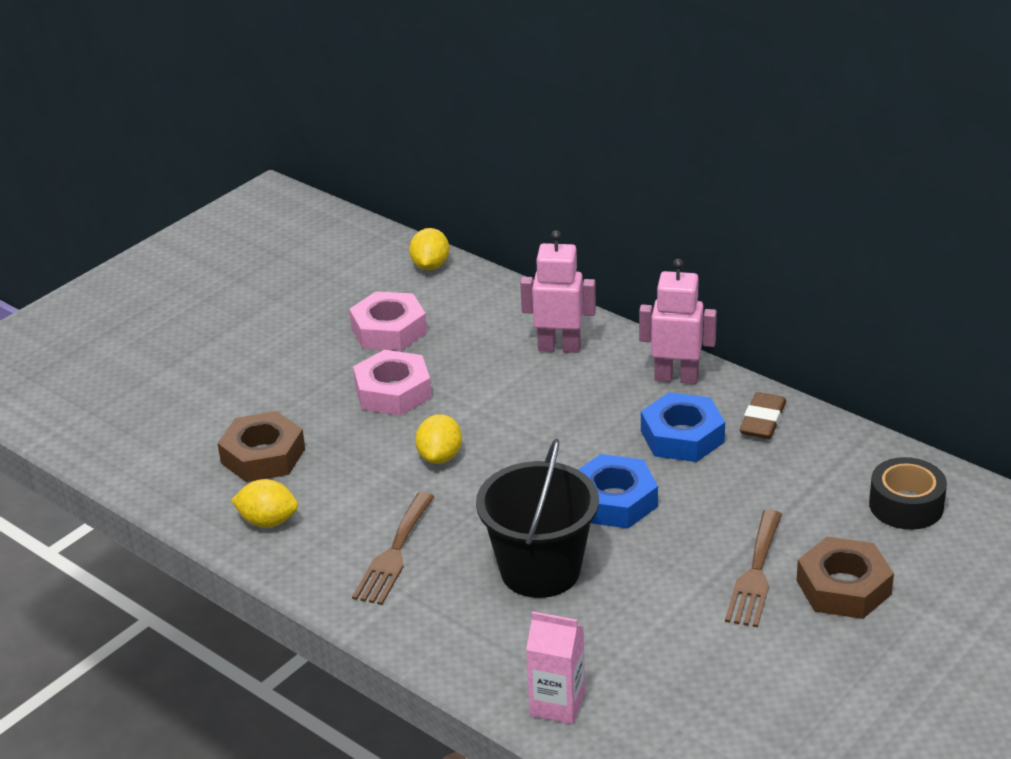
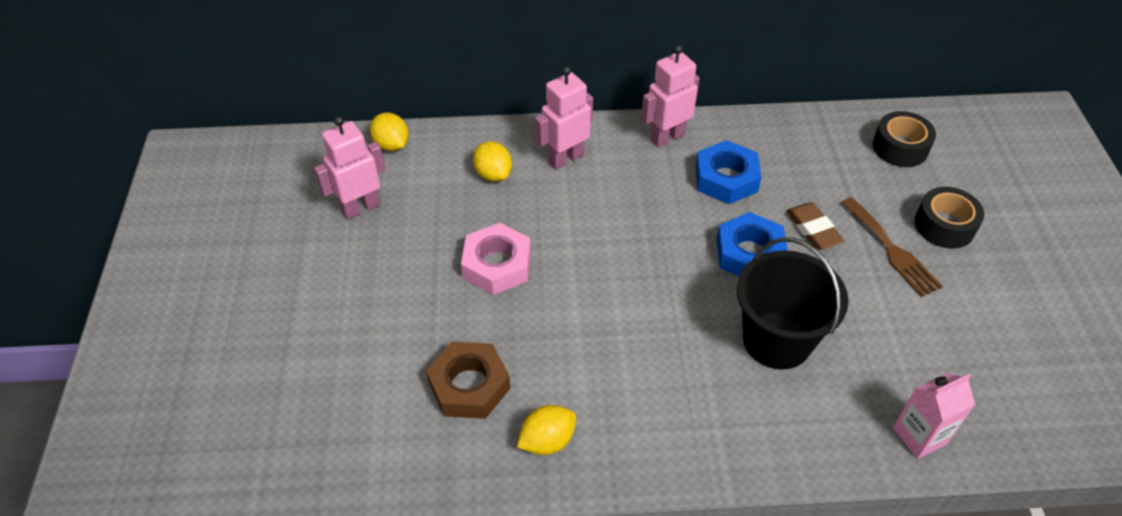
camera: 45 degrees left, 15 degrees up
(346, 298) = (361, 207): none -> pink robot
(389, 330) = (428, 215): pink nut -> none
(394, 553) = (670, 399): brown fork -> none
(440, 457) = (599, 296): yellow lemon -> yellow lemon (493, 174)
(762, 420) = (755, 138): brown eraser -> brown eraser (813, 229)
(843, 587) = (944, 226): brown nut -> black tape

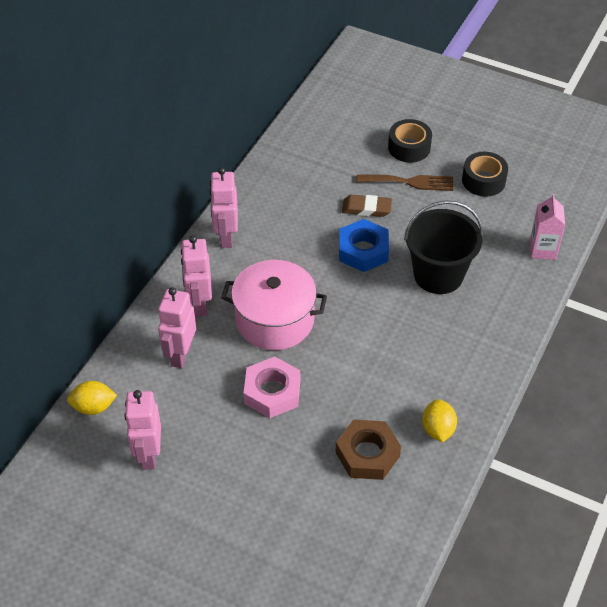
camera: 60 degrees left, 0 degrees up
(493, 174) = (180, 355): yellow lemon -> pink robot
(591, 224) = (274, 320): none -> pink pot
(726, 179) = (290, 227): blue nut -> none
(900, 147) = (332, 127): black tape -> black tape (483, 180)

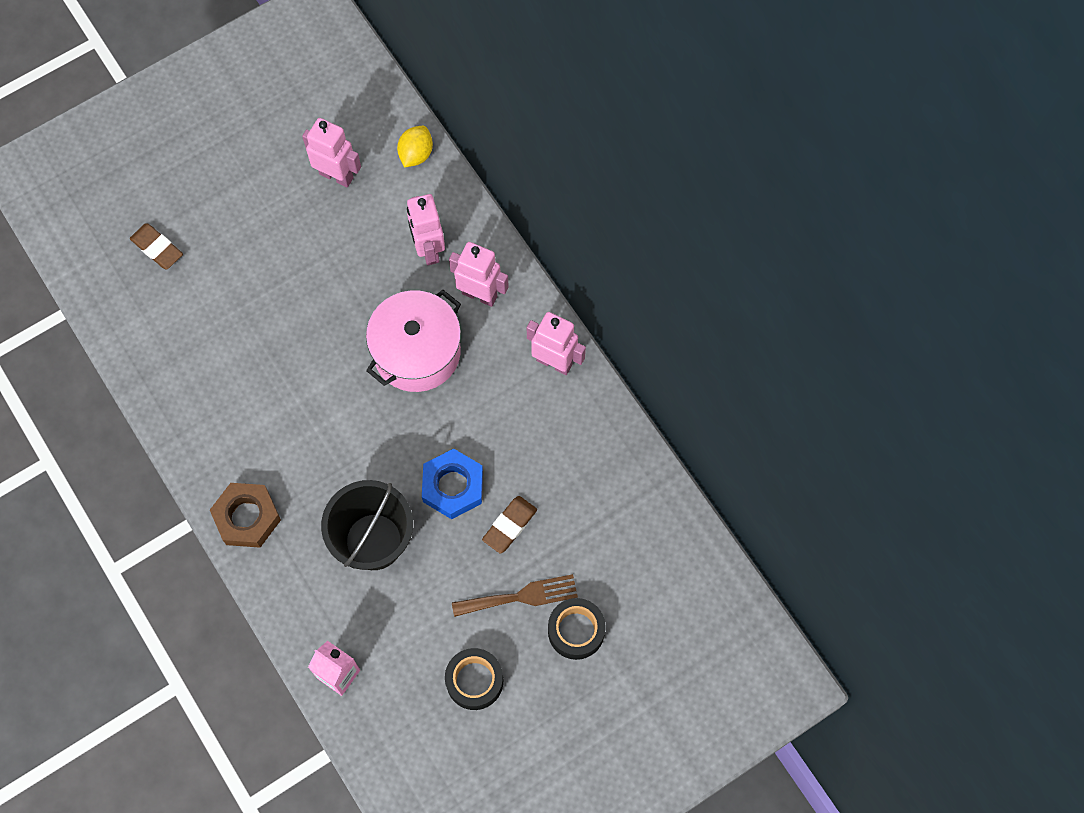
camera: 120 degrees right, 20 degrees up
(180, 355) = (428, 249): pink robot -> pink robot turned 150 degrees counterclockwise
(272, 392) = (335, 306): pink nut -> none
(307, 558) = (157, 248): none -> brown eraser
(367, 454) = (218, 349): brown nut -> brown nut (247, 517)
(410, 182) = (521, 596): brown fork -> brown fork turned 135 degrees counterclockwise
(438, 429) = (201, 424): yellow lemon -> none

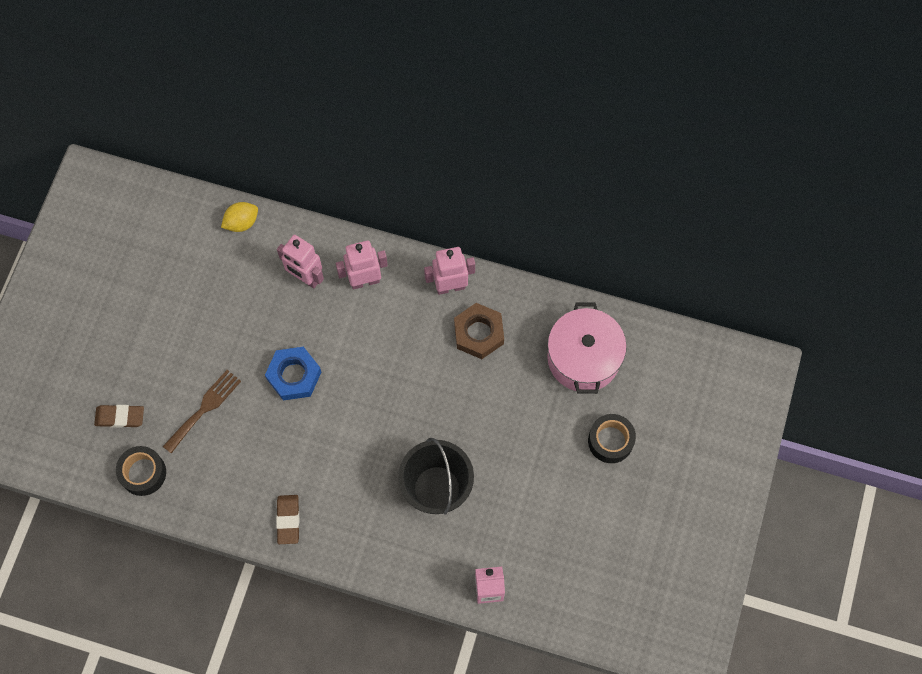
camera: 40 degrees left, 0 degrees up
(247, 517) = (341, 541): brown nut -> brown nut (478, 333)
(336, 175) = (200, 276): pink robot -> none
(416, 154) = (241, 222): yellow lemon -> yellow lemon turned 75 degrees clockwise
(417, 352) = (357, 348): pink pot -> pink pot (583, 358)
(453, 486) = (456, 414): blue nut -> blue nut (294, 376)
(474, 681) = (576, 522): black tape -> black tape (143, 473)
(509, 525) = (513, 410): brown eraser -> brown eraser (288, 520)
(521, 596) = (559, 448): brown fork -> brown fork (204, 408)

